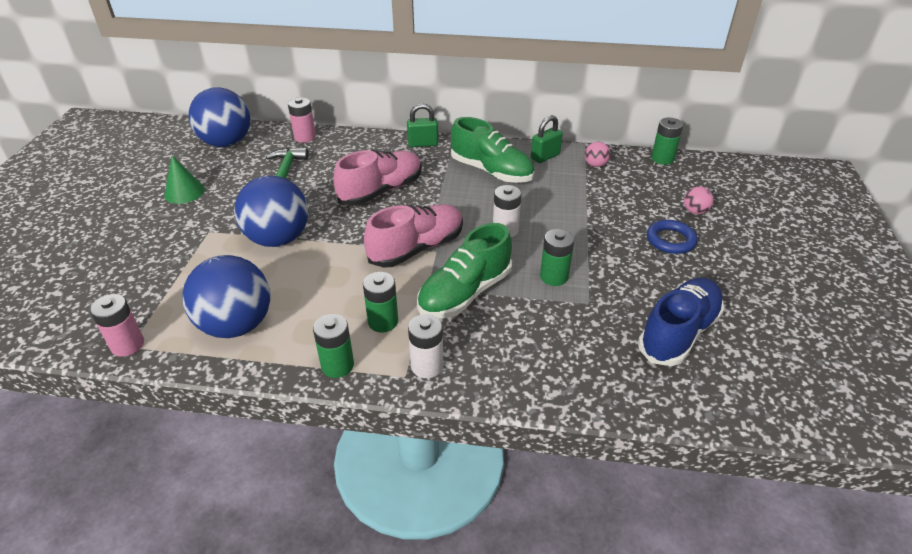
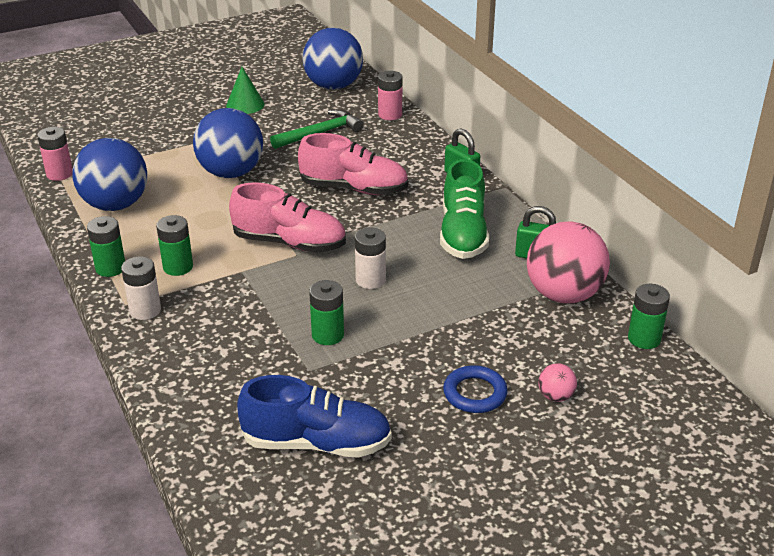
camera: 55 degrees right, 5 degrees down
(465, 293) = (253, 293): green shoe -> none
(595, 165) = (563, 294): pink ball -> pink ball, size x2.37

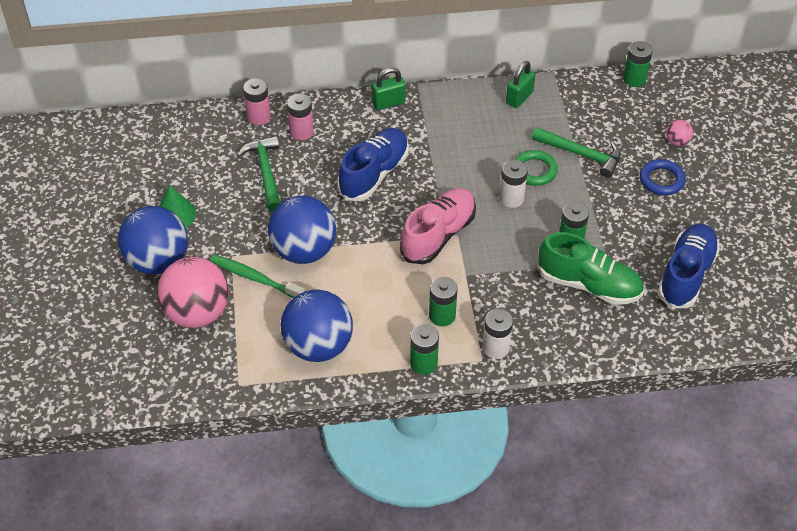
camera: 70 degrees left, 15 degrees up
(59, 174) = (235, 384): pink battery -> pink battery (301, 132)
(186, 156) = (255, 278): none -> green toothbrush
(333, 86) = (178, 140): blue ball -> blue ball (158, 261)
(354, 189) = (374, 174): pink shoe -> blue shoe
(424, 288) = (534, 170): none -> green ring
(463, 234) = (472, 128): green shoe -> green shoe (588, 285)
(475, 318) = (581, 154): none -> green hammer
(563, 294) = (572, 100): pink ball -> pink ball (197, 313)

